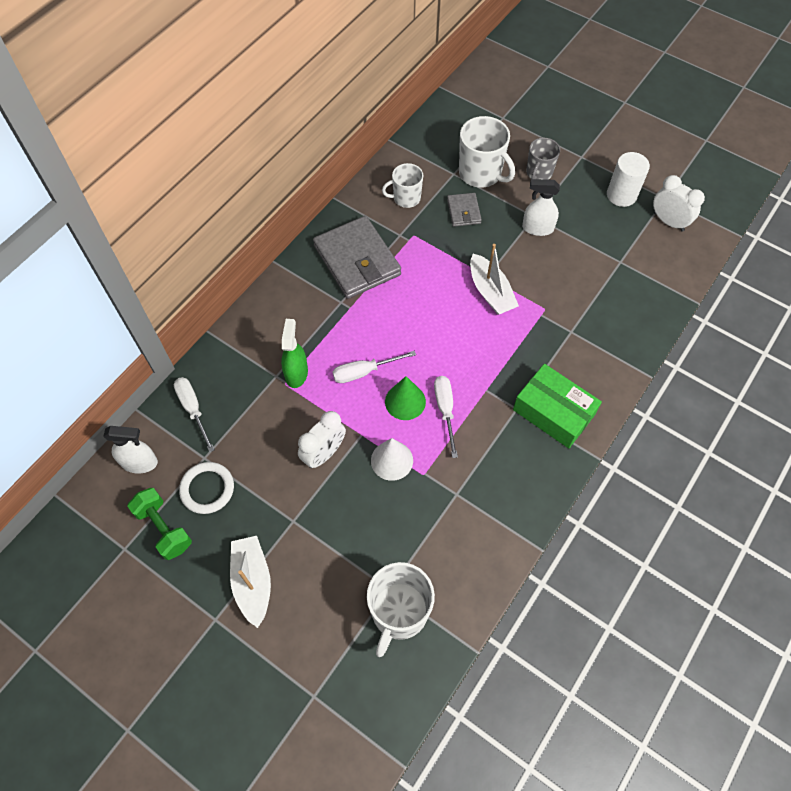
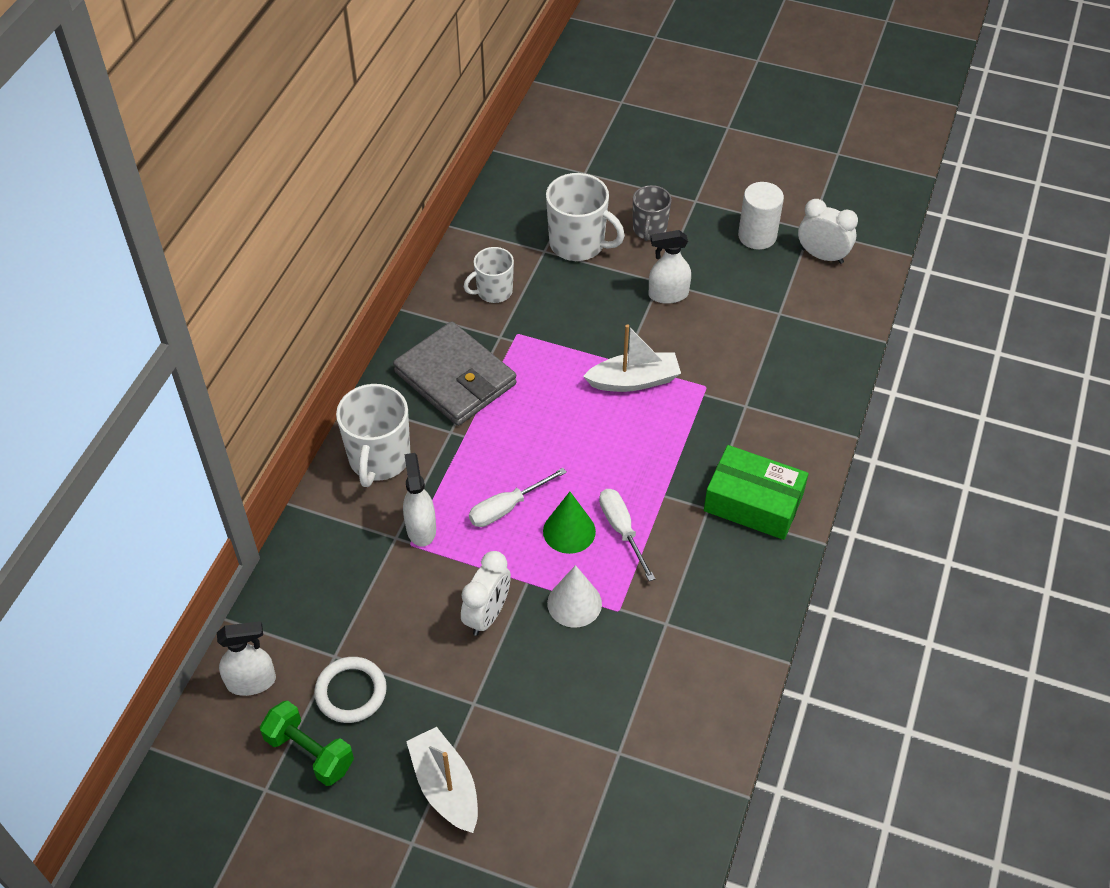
camera: 15 degrees left, 10 degrees down
(193, 409) = (301, 601): white screwdriver -> none
(296, 373) = (421, 528): green spray bottle -> white spray bottle
(399, 612) = (639, 776): white mug -> white mug (379, 459)
(463, 211) = (571, 293): grey wallet -> none
(490, 292) = (634, 381): white boat -> white boat turned 60 degrees counterclockwise

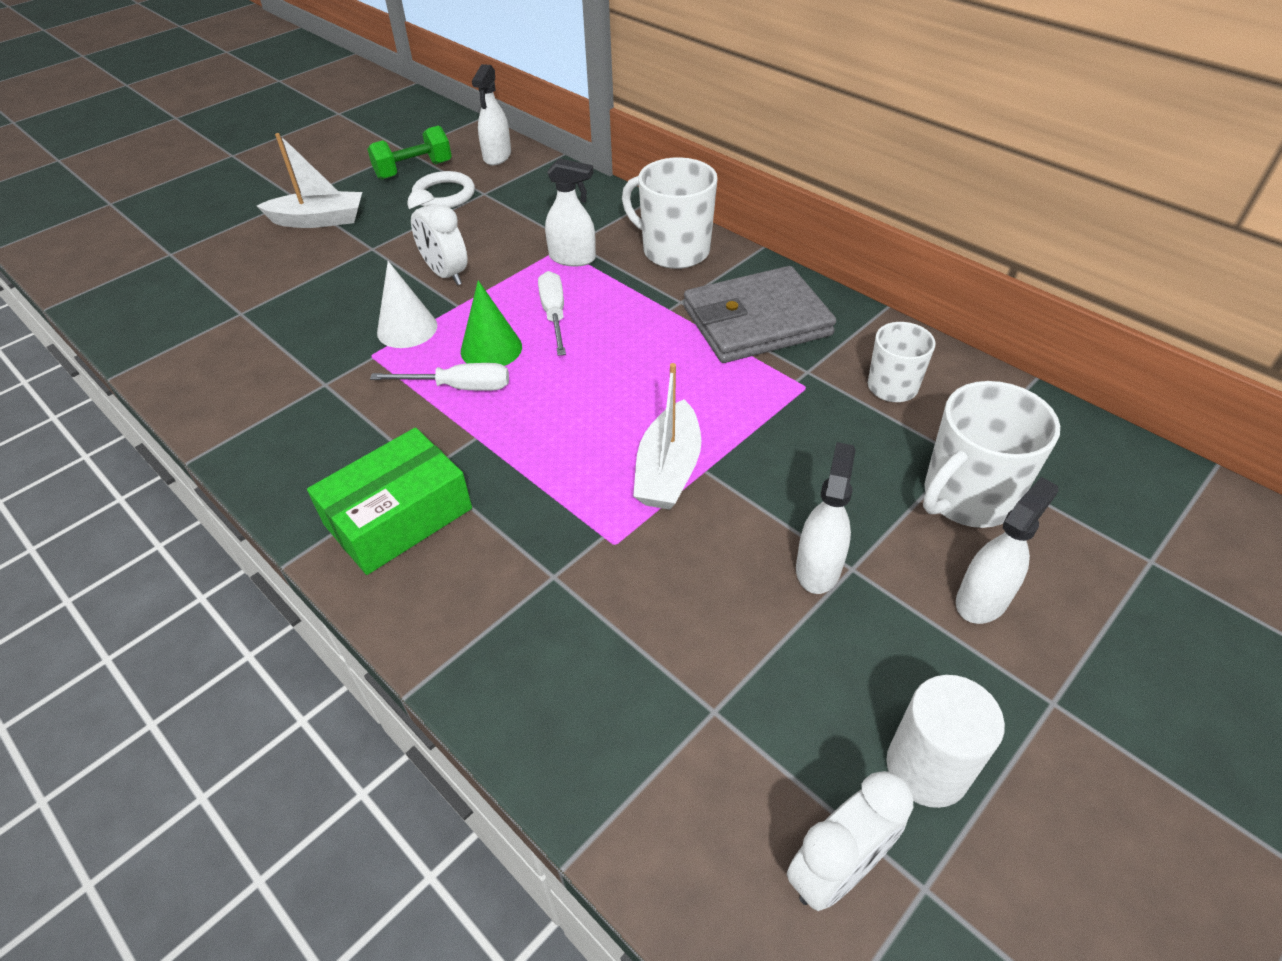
camera: 115 degrees right, 5 degrees down
(649, 229) = (982, 599): grey mug -> white spray bottle

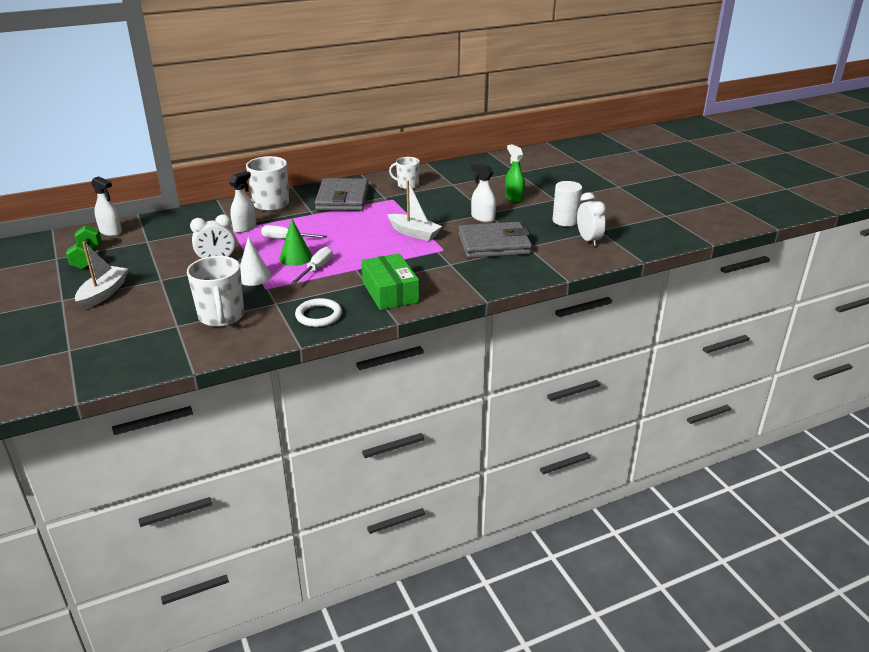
camera: 70 degrees left, 15 degrees down
(444, 194) = (131, 252): white ring -> white ring (318, 315)
(688, 632) = (494, 244): none -> grey wallet
(967, 497) = (471, 188): white mug -> white mug (221, 316)
(982, 599) = (514, 198): white spray bottle -> green spray bottle

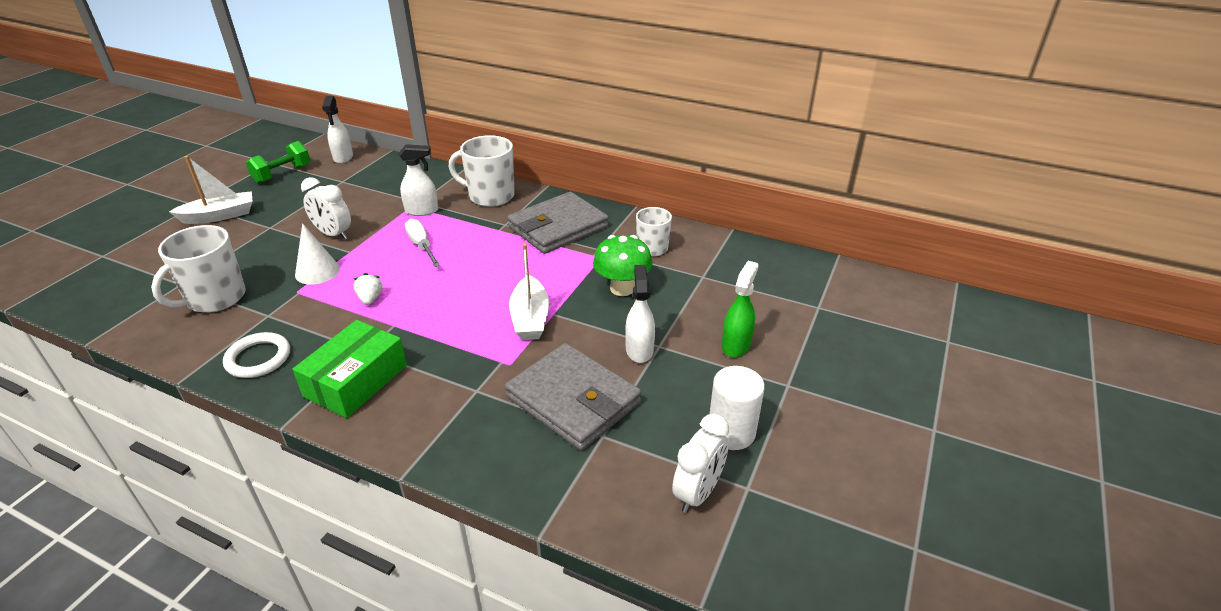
camera: 50 degrees right, 5 degrees up
(296, 257) = (384, 273): green cone -> none
(316, 269) = (370, 299): white screwdriver -> white strawberry
(429, 204) = (622, 288): none -> green mushroom

